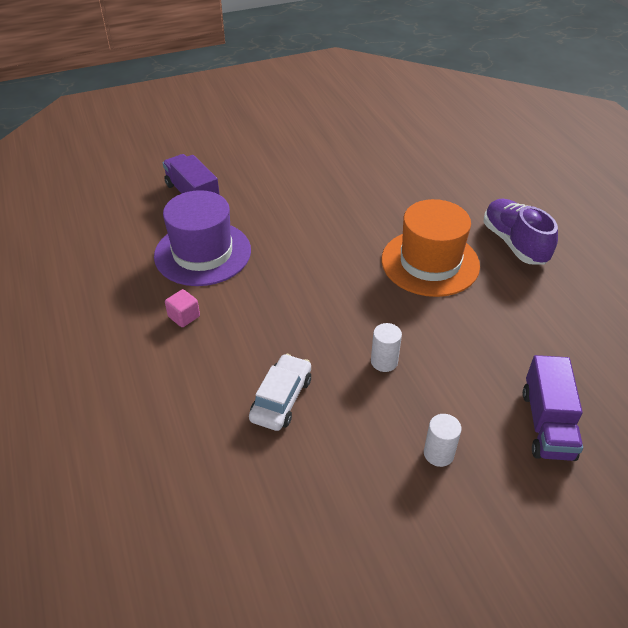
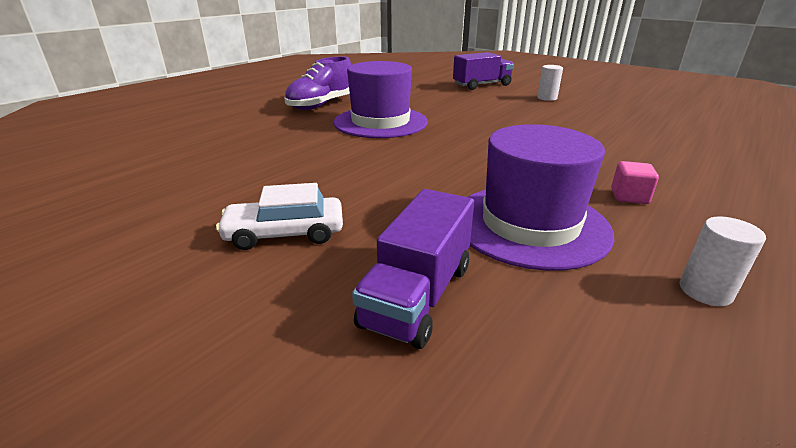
camera: 120 degrees left, 15 degrees down
(281, 399) = (604, 135): white car -> white car (285, 233)
(384, 361) = (510, 117): white cylinder -> white cylinder (705, 291)
(430, 262) = (380, 122): orange hat -> purple hat

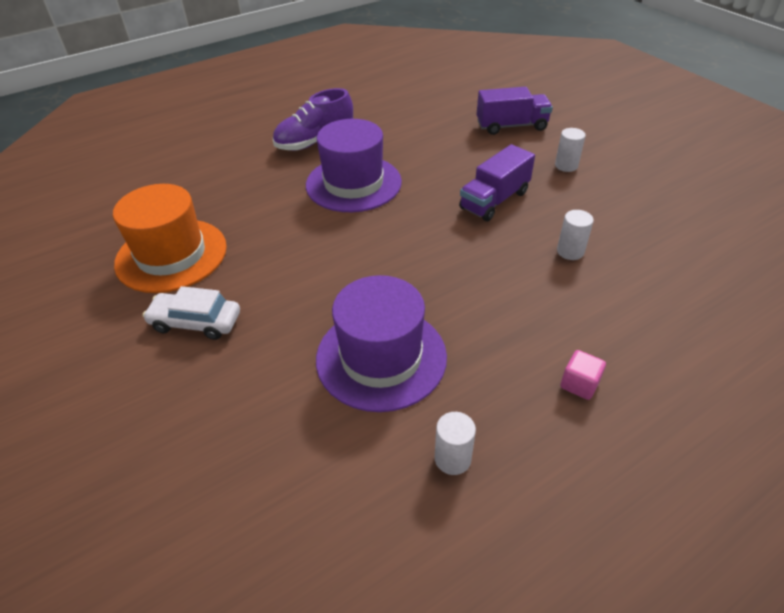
camera: 20 degrees right, 15 degrees up
(216, 187) = (171, 255): none -> orange hat
(417, 295) = (249, 405): purple truck -> purple truck (494, 200)
(610, 136) = (570, 251): none -> white cylinder
(629, 196) = (498, 345): pink cube -> pink cube (579, 384)

